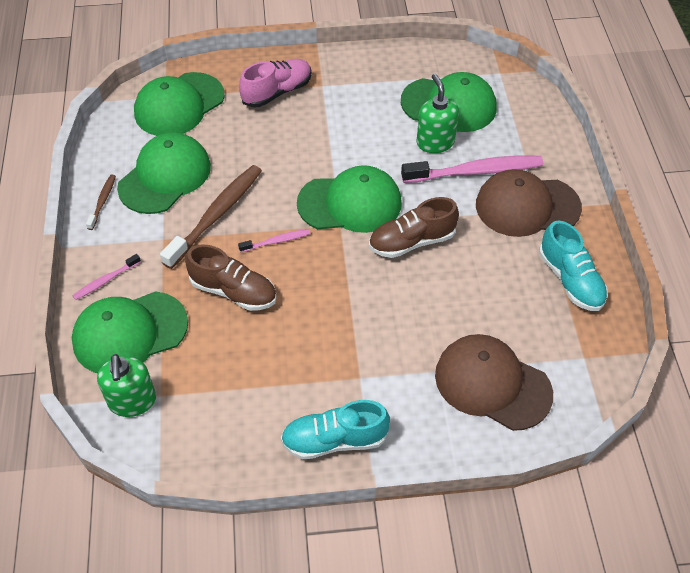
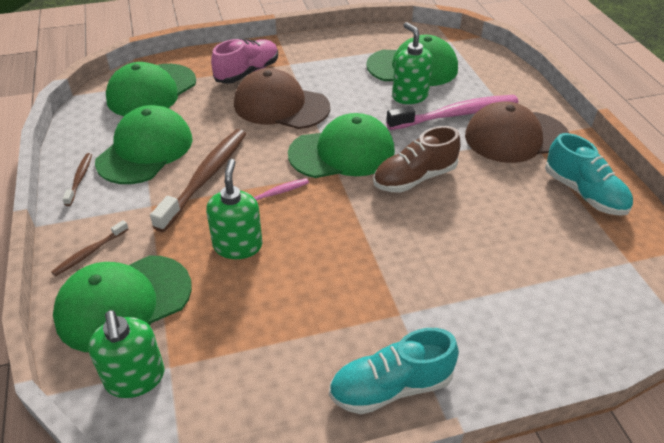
camera: 10 degrees left, 10 degrees down
(106, 280) = (90, 252): pink toothbrush -> brown toothbrush
(234, 291) = (238, 245): brown shoe -> green soap dispenser
(492, 384) = (546, 300): brown cap -> brown cap (281, 106)

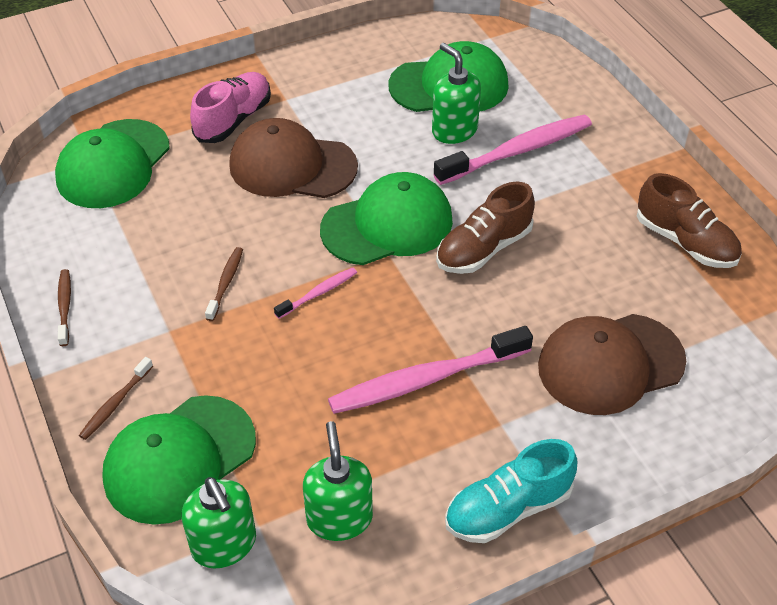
camera: 10 degrees left, 5 degrees up
(145, 150) = (135, 254): green cap -> none
(205, 178) = (225, 283): brown toothbrush -> brown toothbrush, size x0.48
(238, 245) = (293, 368): green soap dispenser -> green soap dispenser (339, 518)
(344, 269) = (426, 379): none -> pink toothbrush
(516, 137) = (595, 174): brown cap -> brown cap (610, 364)
(584, 193) = (685, 242): turquoise shoe -> brown shoe

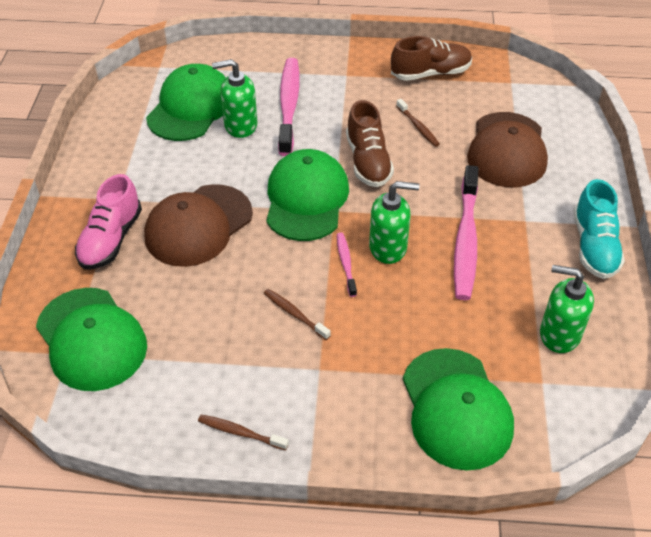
camera: 60 degrees left, 0 degrees up
(115, 403) = (374, 432): brown toothbrush -> brown toothbrush (418, 127)
(224, 545) = (550, 409): green soap dispenser -> green soap dispenser (388, 247)
(233, 120) = (111, 239): pink shoe -> pink shoe turned 135 degrees counterclockwise

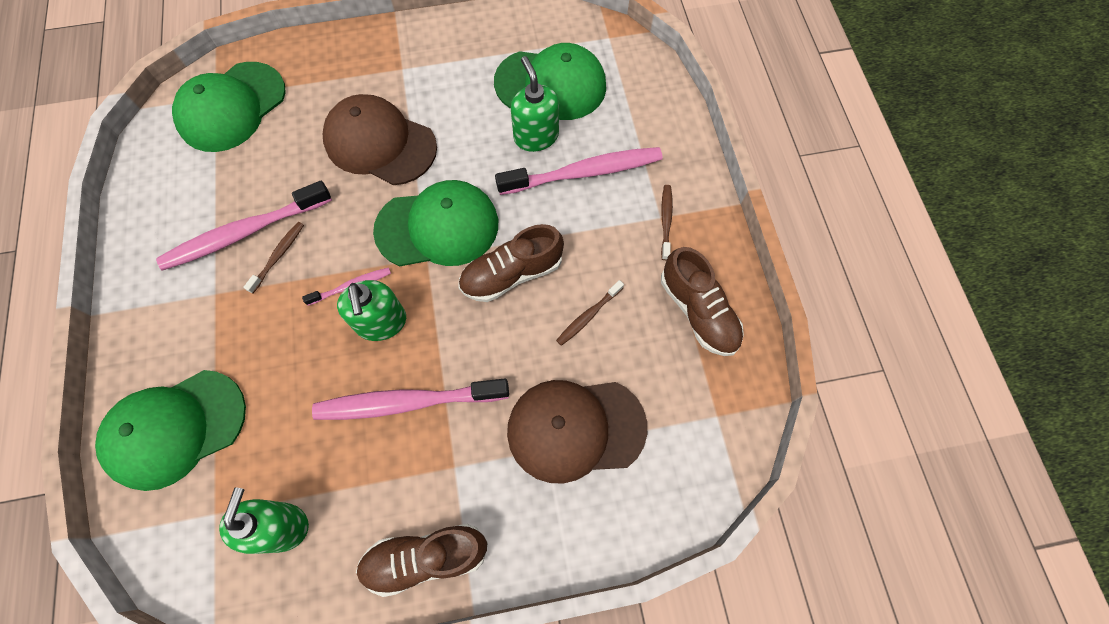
camera: 75 degrees right, 20 degrees up
(111, 239) = (348, 81): pink shoe -> none
(240, 432) = (140, 247): brown toothbrush -> brown toothbrush (666, 221)
(257, 339) = (244, 232): none -> pink toothbrush
(594, 246) = (425, 558): turquoise shoe -> brown shoe

